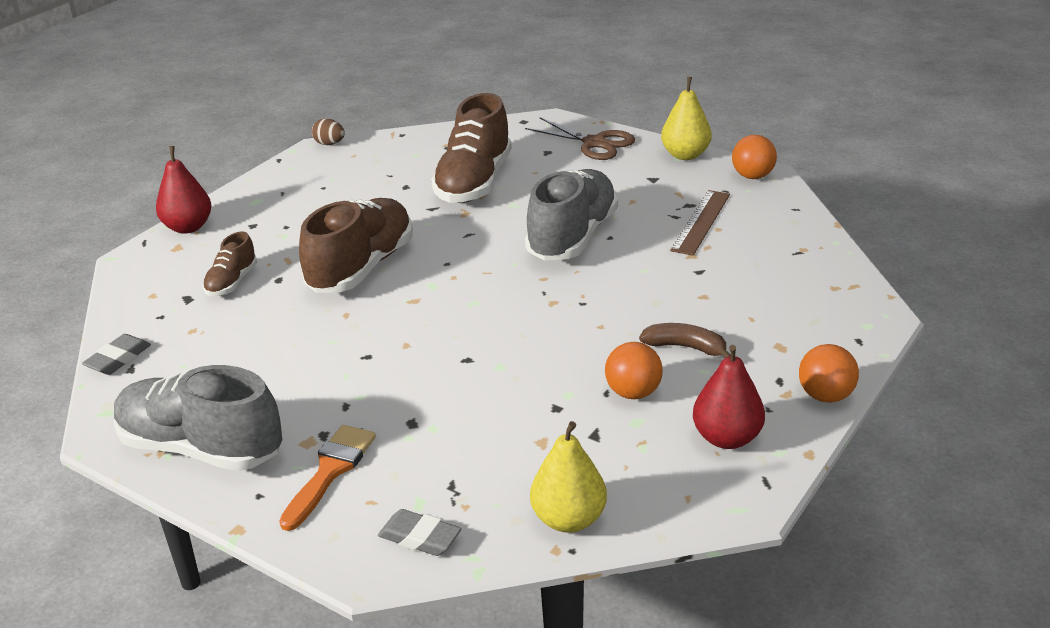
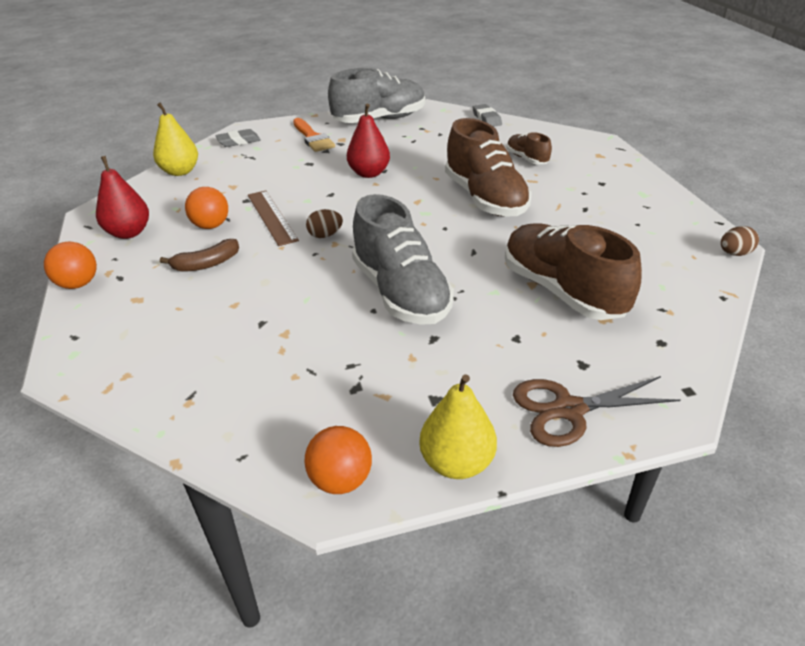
camera: 130 degrees right, 5 degrees up
(188, 227) = (626, 164): red pear -> red pear (369, 173)
(547, 315) = (325, 235): none -> brown egg
(700, 222) = (319, 373): brown ruler -> brown ruler (272, 217)

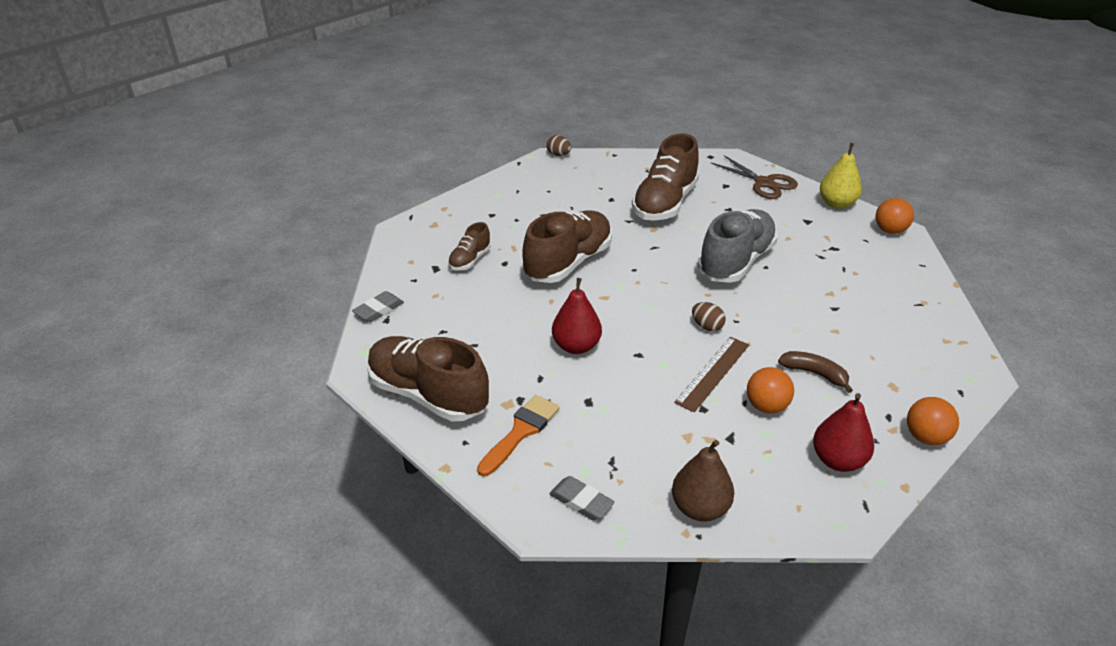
camera: 120 degrees left, 0 degrees up
(180, 171) = (700, 508): yellow pear -> brown pear
(379, 120) = (428, 395): grey shoe -> brown shoe

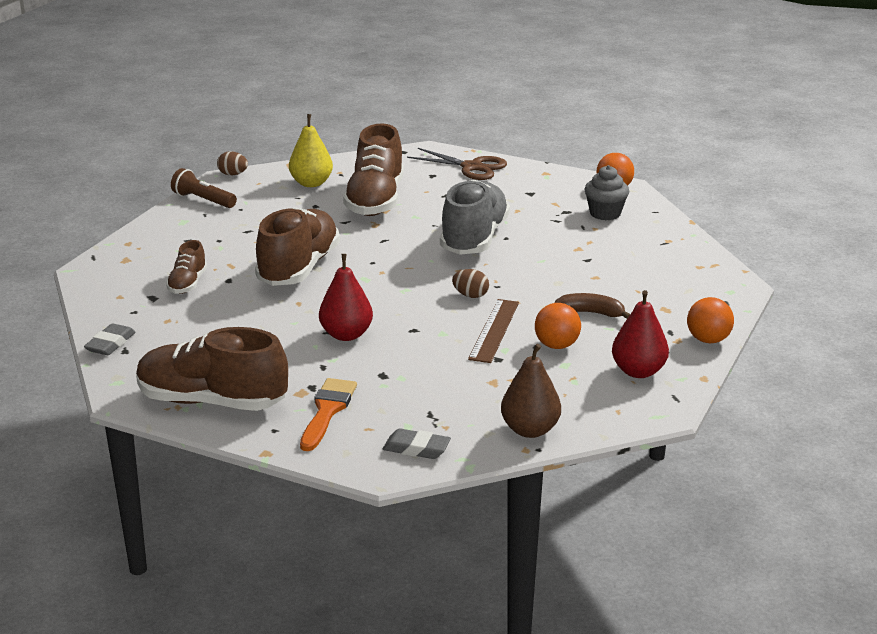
camera: 20 degrees left, 10 degrees down
(523, 176) = (203, 200): none -> brown flashlight
(836, 204) = (553, 174): yellow pear -> yellow pear (311, 183)
(871, 258) = (605, 213): none -> grey cupcake

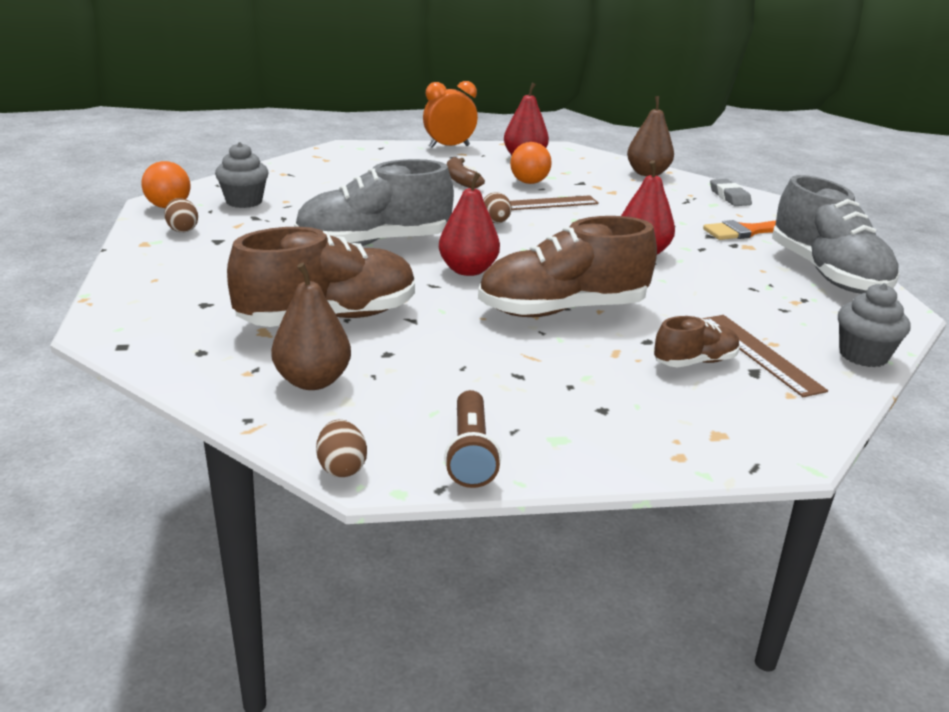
camera: 125 degrees left, 0 degrees up
(110, 344) = (863, 355): grey eraser -> grey cupcake
(164, 309) = (759, 354): none -> brown ruler
(212, 402) = (827, 274): brown shoe -> grey shoe
(311, 183) = (312, 381): yellow pear -> brown pear
(393, 257) = (468, 270): none -> red pear
(471, 167) = (155, 286): brown scissors -> none
(561, 186) = (182, 229): none -> brown egg
(708, 340) = (449, 146): orange ball -> orange clock

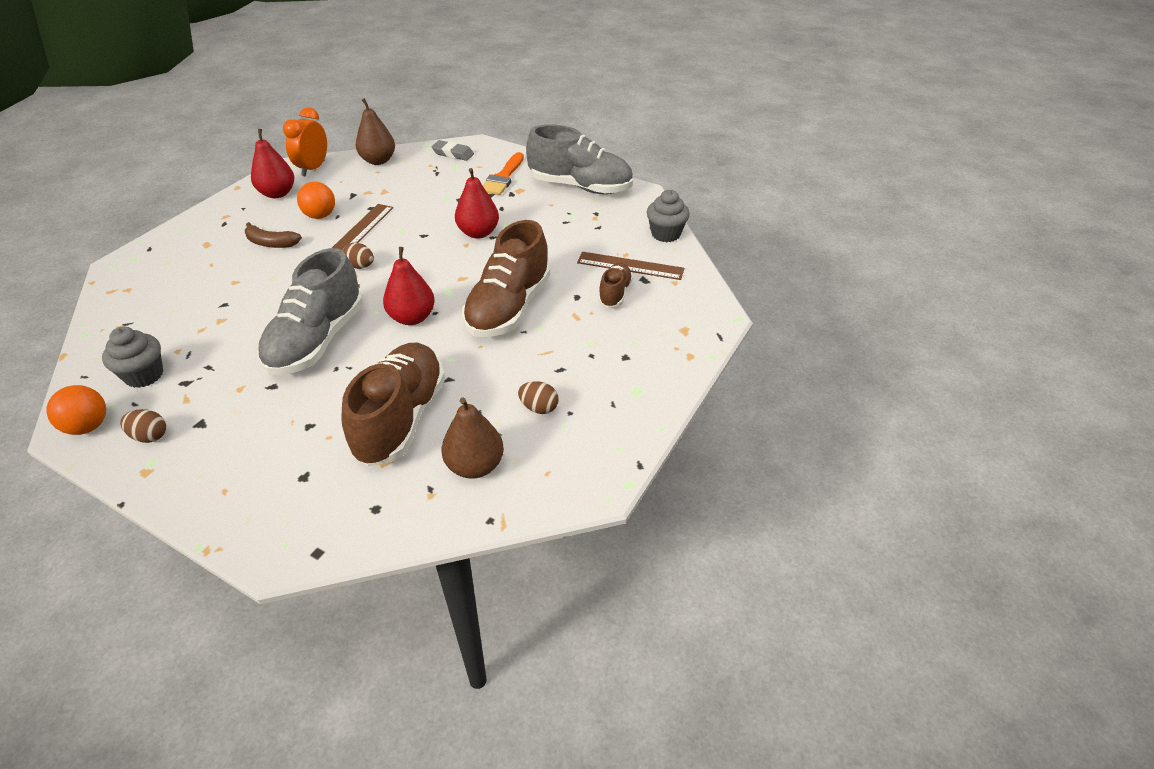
camera: 50 degrees left, 15 degrees up
(341, 468) = (584, 498): brown egg -> brown egg (539, 408)
(449, 146) = (202, 215): orange clock -> orange clock (313, 168)
(470, 453) = (618, 434): brown flashlight -> none

